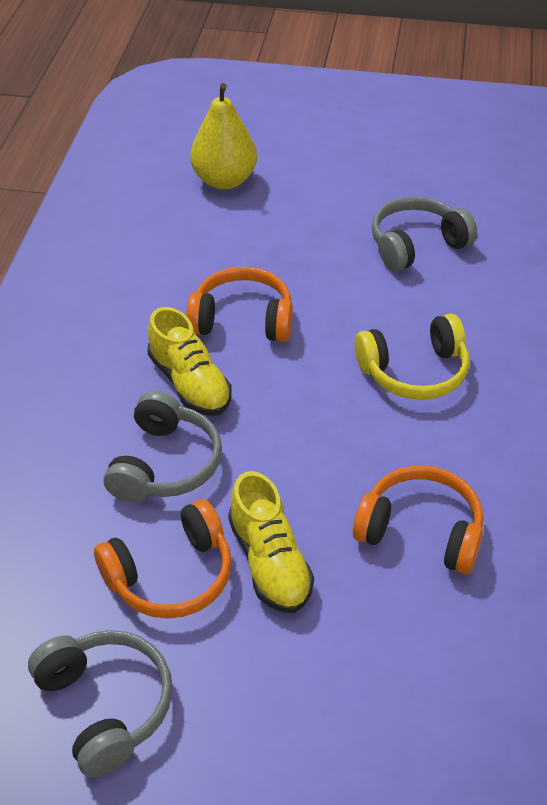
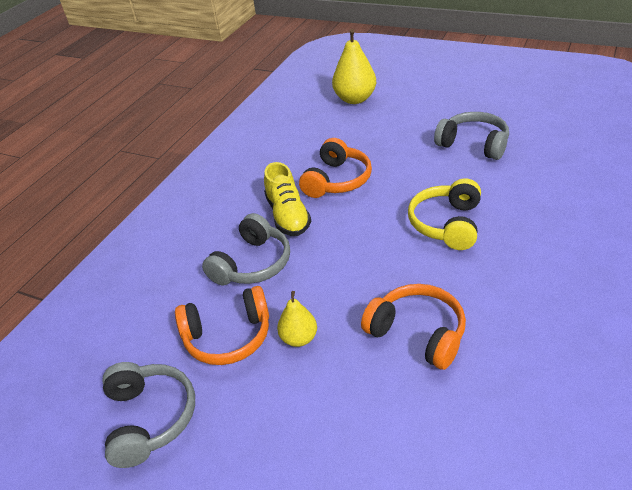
camera: 20 degrees right, 5 degrees down
(242, 319) = (337, 180): orange headphones -> orange headphones turned 90 degrees clockwise
(269, 562) = (299, 338): yellow shoe -> yellow pear
(414, 372) = (447, 224): yellow headphones -> yellow headphones turned 105 degrees clockwise
(416, 245) = (473, 144): grey headphones -> grey headphones turned 45 degrees clockwise

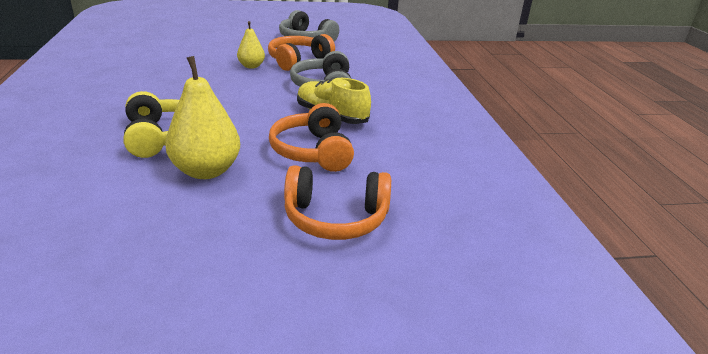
camera: 140 degrees right, 10 degrees down
(355, 99) = (413, 285): yellow pear -> yellow pear (206, 171)
(417, 333) = (169, 78): orange headphones -> orange headphones (335, 218)
(473, 144) = (143, 237): grey headphones -> none

